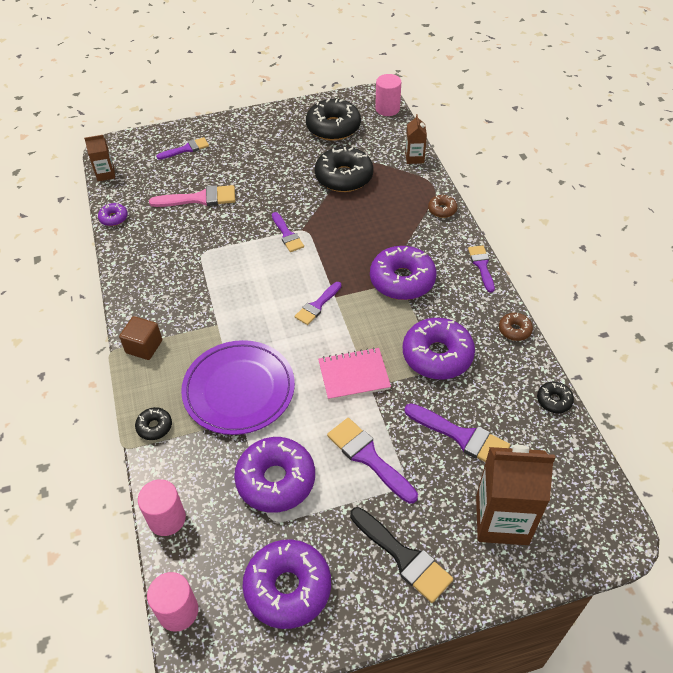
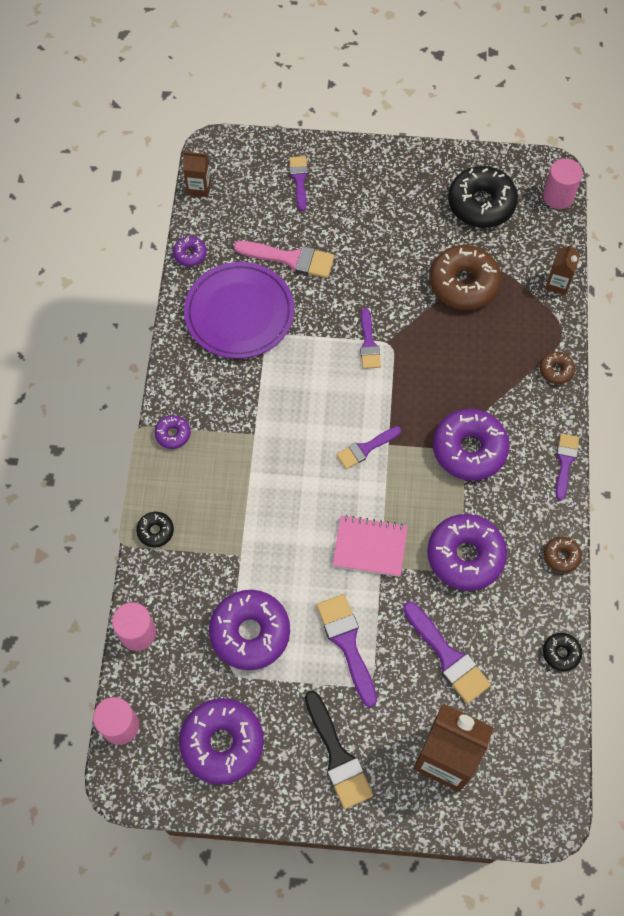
camera: 20 degrees right, 15 degrees up
(144, 346) = (173, 434): brown cube -> purple donut
(186, 149) = (299, 180): purple brush -> purple brush turned 90 degrees counterclockwise
(239, 390) = (249, 520): purple plate -> purple plate (239, 313)
(344, 177) = (463, 284): black donut -> brown donut

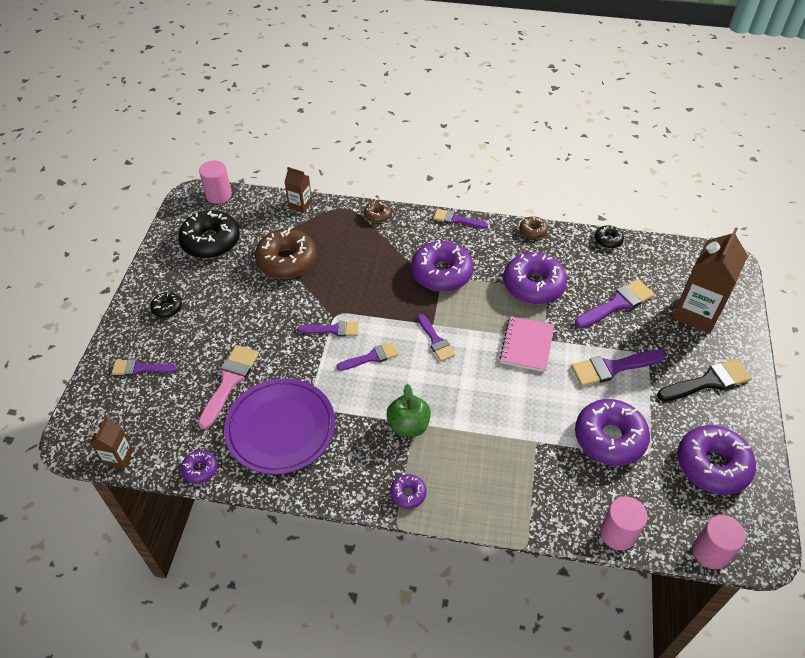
camera: 85 degrees left, 15 degrees down
(155, 531) = (512, 514): black donut -> black donut (167, 308)
(251, 429) = (408, 426): none -> green apple
(335, 385) = (371, 357): none -> purple brush

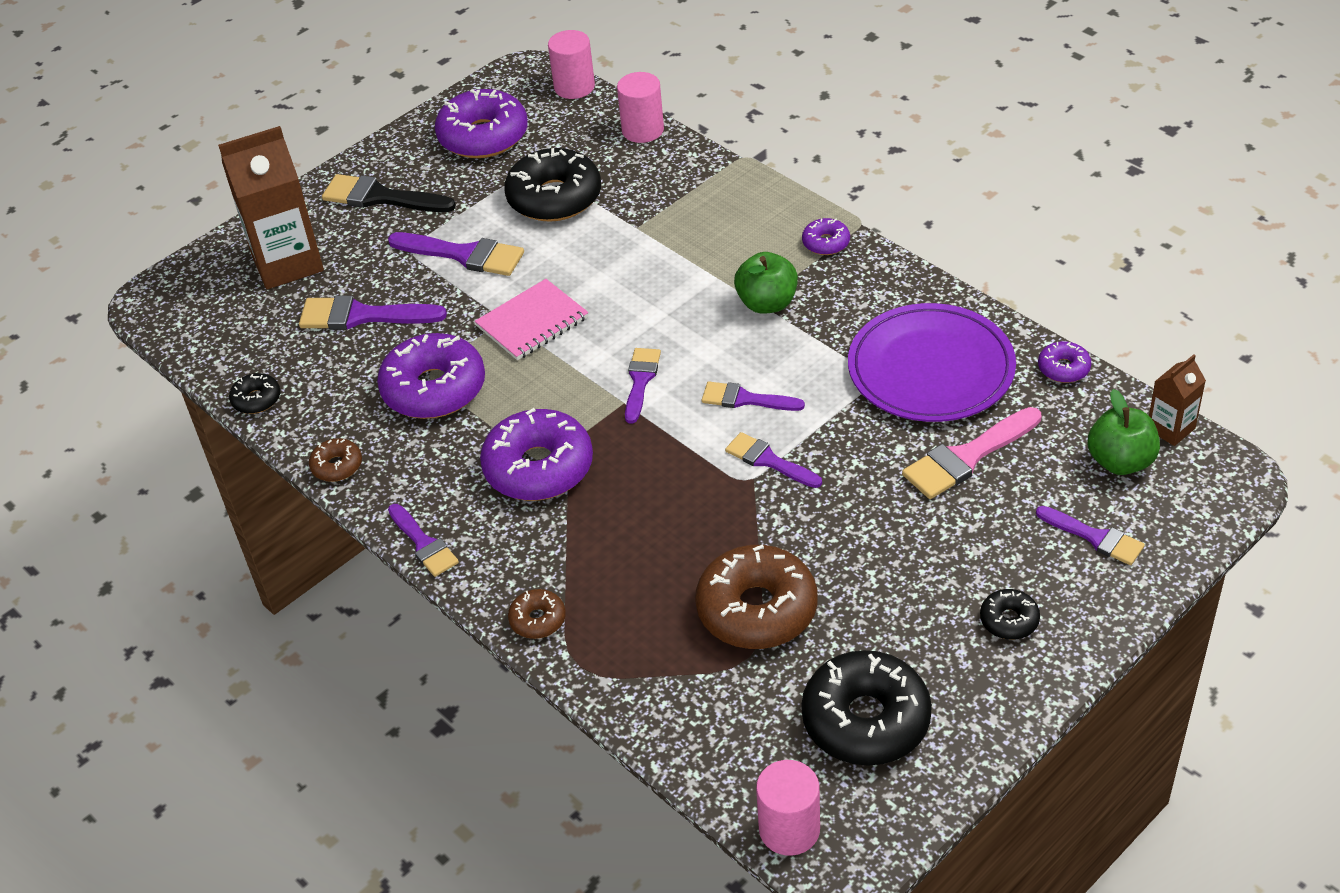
camera: 140 degrees left, 5 degrees down
(142, 420) = (1120, 461): none -> green apple
(300, 205) = (651, 716): brown carton -> none
(609, 438) = (554, 198): purple donut -> black donut

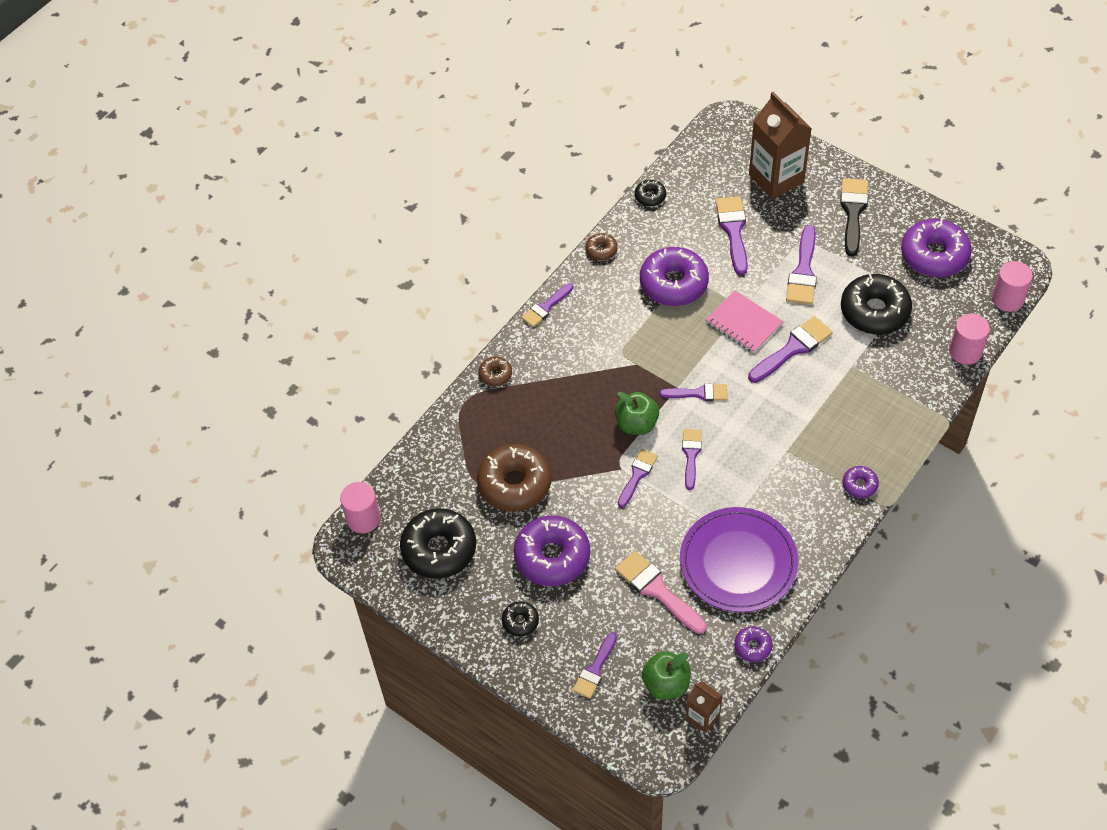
camera: 80 degrees right, 10 degrees up
(538, 467) = (614, 352): purple donut -> purple donut (552, 556)
(591, 279) = (793, 348): none -> purple brush
(767, 303) = (787, 456): green apple -> green apple (636, 424)

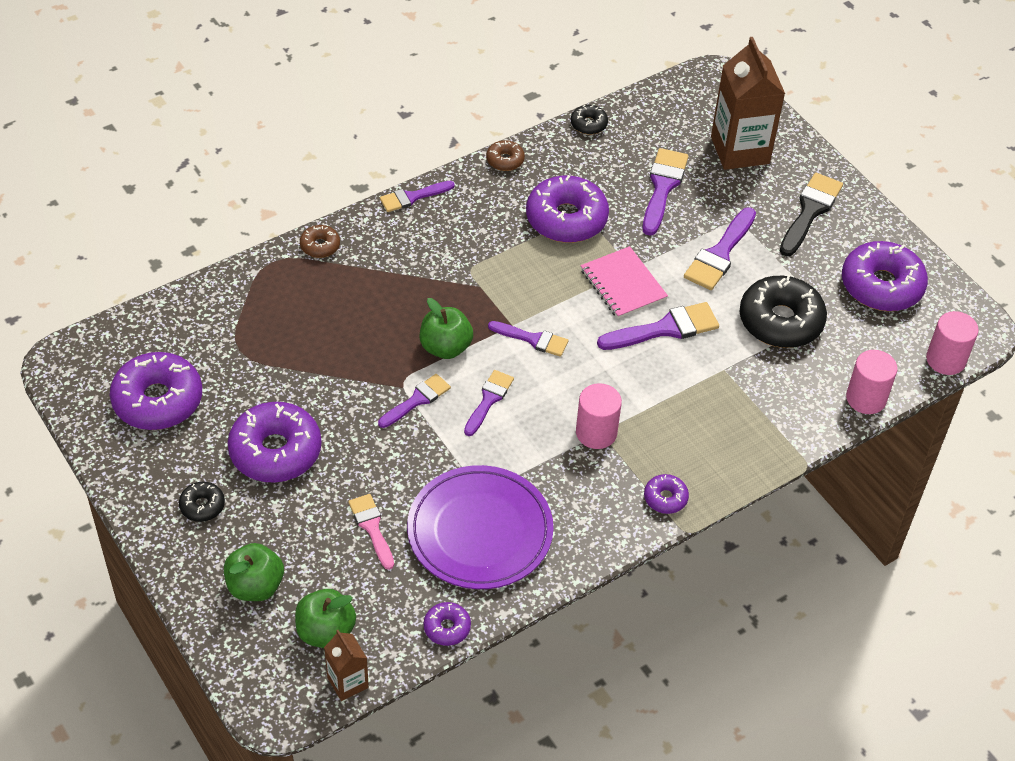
camera: 15 degrees right, 5 degrees down
(363, 519) = (96, 341): pink cylinder -> pink cylinder (596, 432)
(439, 549) = (158, 400): black donut -> purple donut
(515, 484) = (277, 362): brown donut -> none
(595, 669) = (255, 586): purple brush -> green apple
(657, 590) = (372, 527): pink brush -> pink brush, size x0.65

